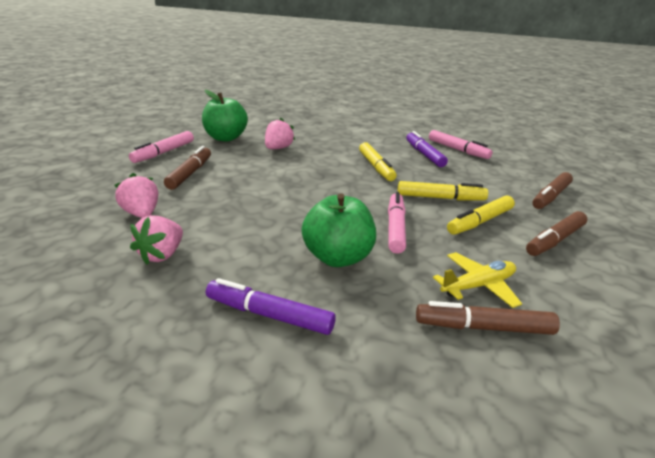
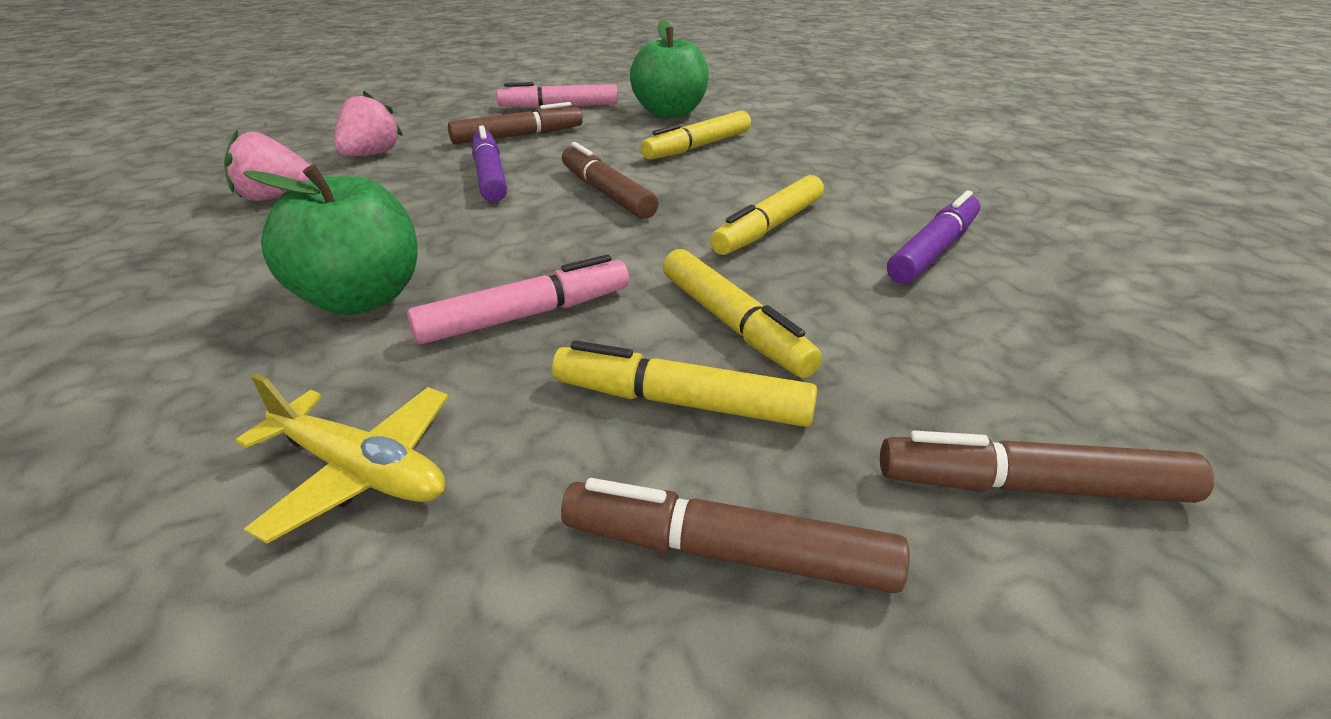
camera: 55 degrees right, 5 degrees up
(269, 315) = (155, 302): purple marker -> purple marker (490, 175)
(278, 148) = (697, 147): pink strawberry -> yellow marker
(458, 150) = (1053, 277): pink marker -> none
(483, 327) = (188, 518): brown marker -> brown marker (606, 193)

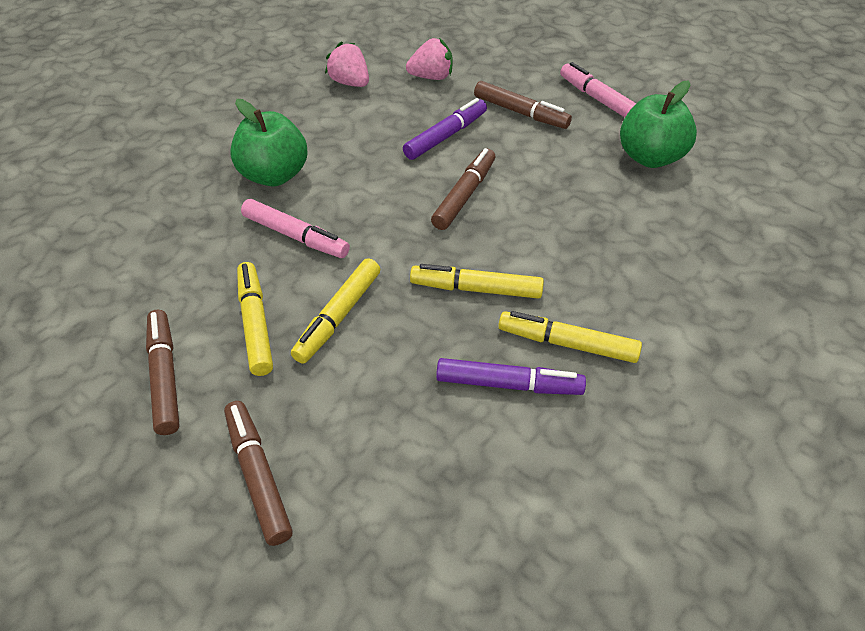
camera: 60 degrees right, 15 degrees up
(361, 471) = (160, 250): yellow plane -> none
(697, 147) = (590, 201): yellow marker -> yellow marker (567, 343)

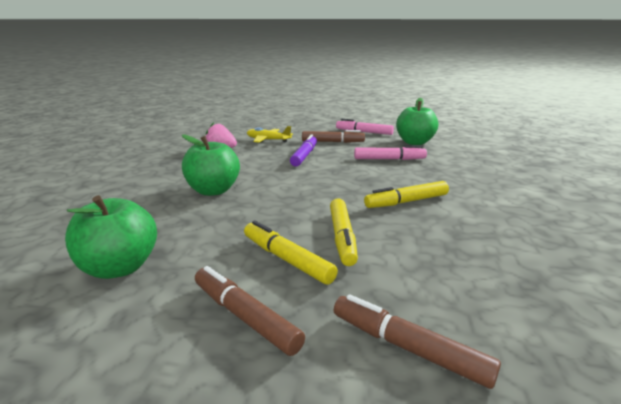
camera: 30 degrees left, 25 degrees down
(112, 267) = (120, 267): none -> green apple
(296, 236) = (263, 211): pink marker -> pink marker (389, 159)
(431, 77) = (268, 140): pink strawberry -> yellow plane
(464, 195) = (345, 172): brown marker -> none
(508, 384) = (487, 232): purple marker -> none
(567, 343) = (486, 207): yellow marker -> none

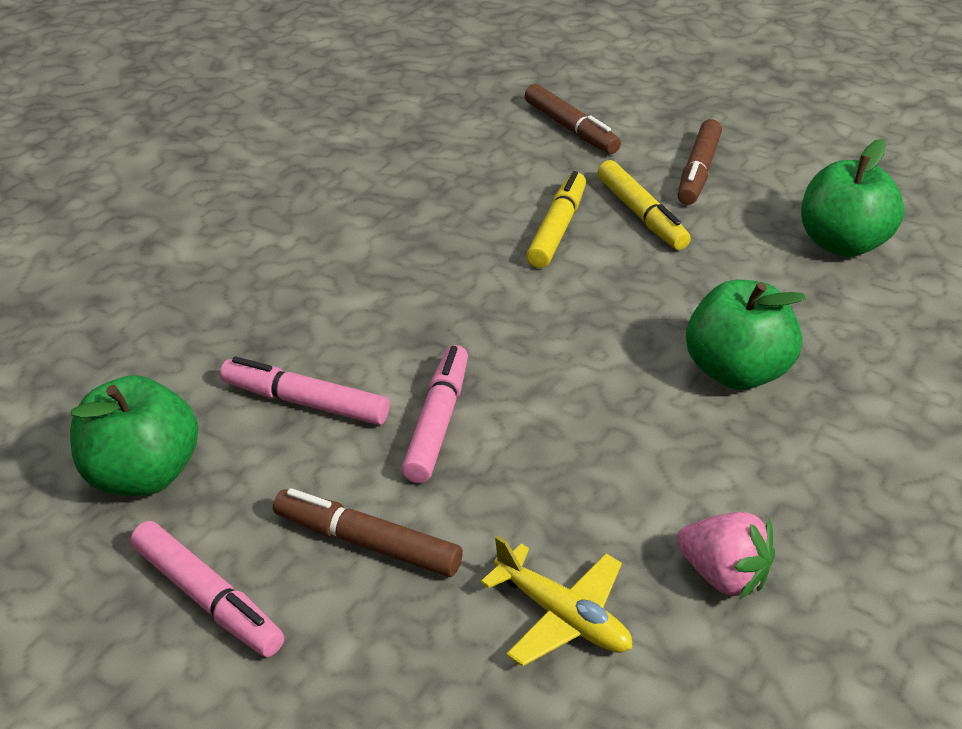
camera: 160 degrees left, 15 degrees up
(245, 316) = (698, 171): brown marker -> brown marker turned 45 degrees clockwise
(304, 156) = (496, 473): purple marker -> none
(335, 162) = (438, 422): none -> pink marker
(406, 202) = (411, 268): yellow marker -> none

